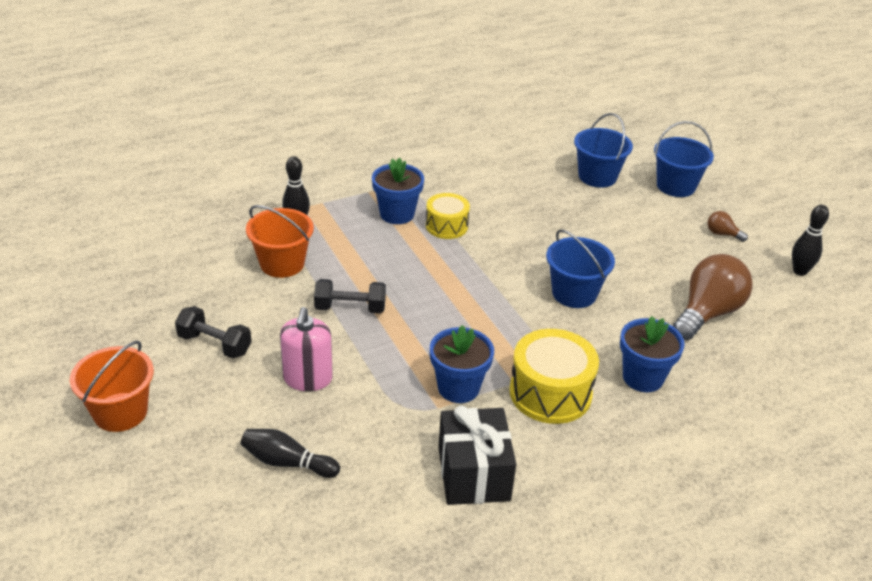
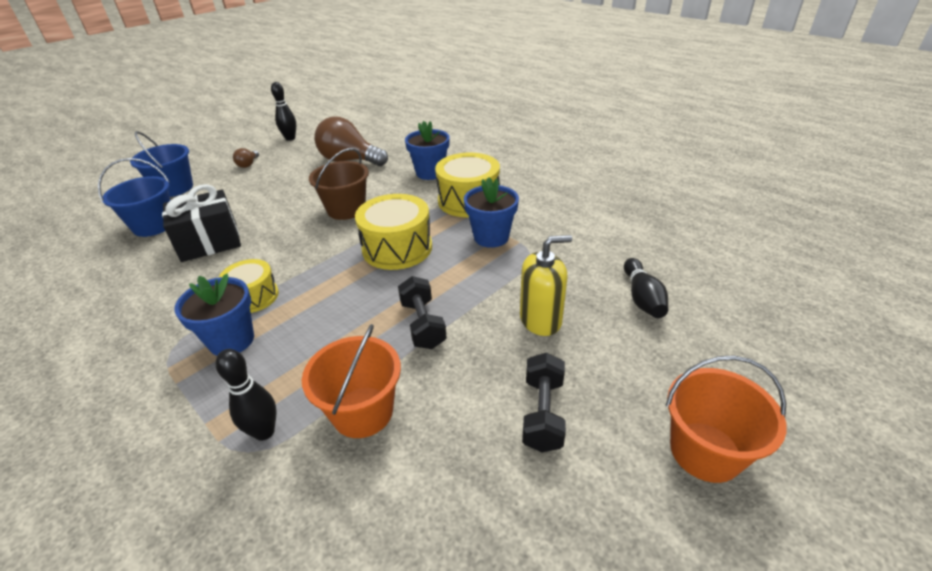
camera: 105 degrees left, 0 degrees up
(307, 378) = (540, 319): pink soap dispenser -> yellow soap dispenser
(474, 473) = (568, 214): black gift -> black gift (210, 242)
(475, 315) = (397, 248): none -> yellow drum
(574, 293) = (346, 209): blue bucket -> brown bucket

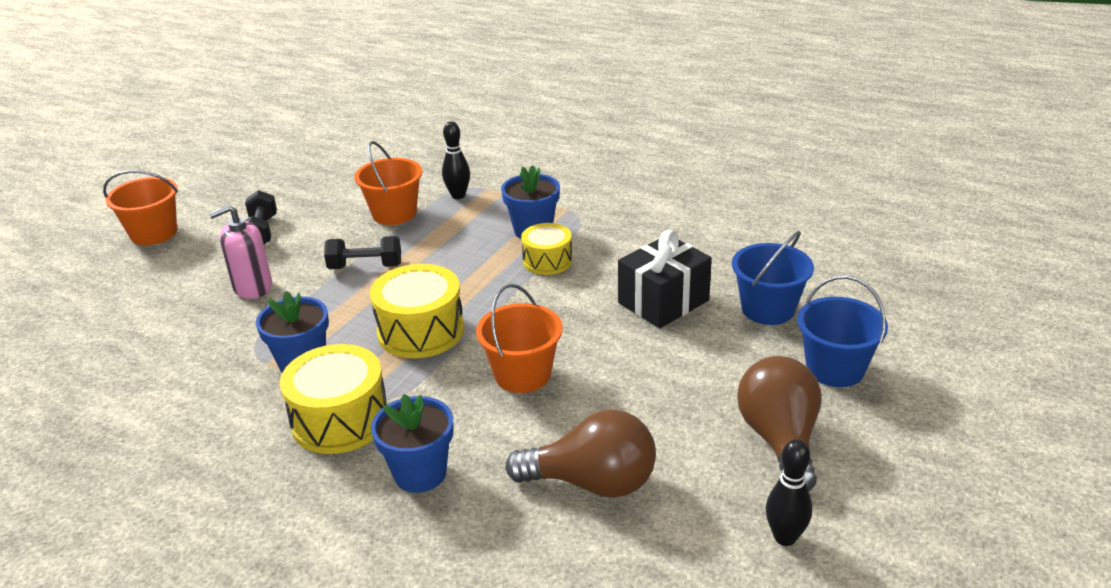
camera: 165 degrees right, 5 degrees down
(248, 164) = (780, 440): brown light bulb -> brown light bulb, size x2.27
(346, 209) = (522, 374): brown bucket -> orange bucket
(423, 324) = (365, 266): black dumbbell -> black dumbbell turned 60 degrees counterclockwise
(540, 319) = (252, 287): yellow soap dispenser -> pink soap dispenser
(642, 298) = (142, 321): black bowling pin -> none

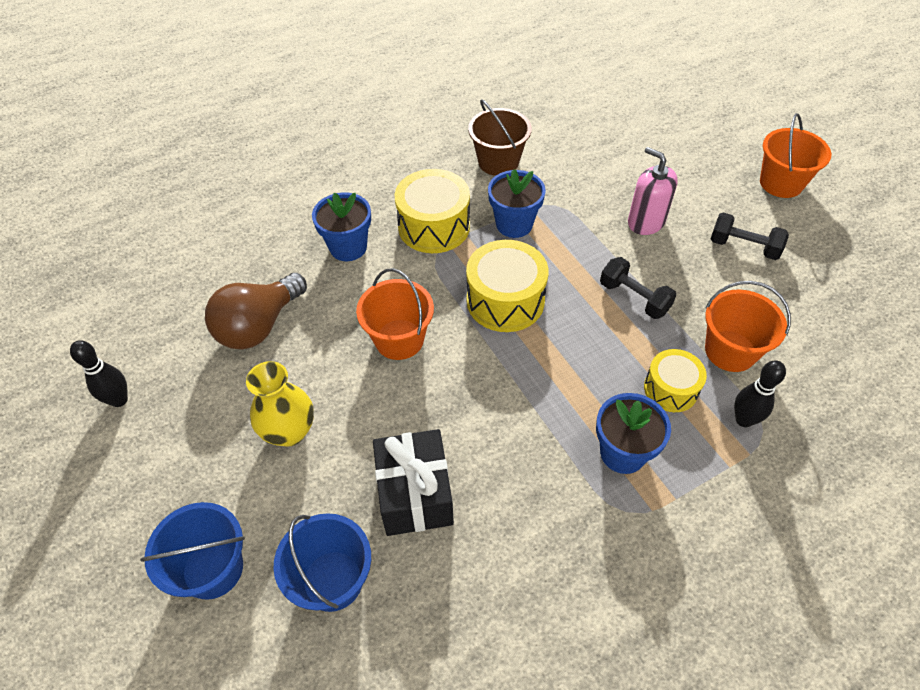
camera: 120 degrees right, 20 degrees up
(188, 416) = (498, 162): none -> brown bucket
(252, 287) = (646, 222): pink soap dispenser -> pink soap dispenser turned 45 degrees counterclockwise
(365, 266) = (634, 298): black dumbbell -> black dumbbell turned 75 degrees counterclockwise
(547, 261) = (553, 436): yellow drum -> yellow drum (670, 389)
(684, 392) = (289, 431): none -> yellow vase
(780, 440) = (187, 460): brown light bulb -> none

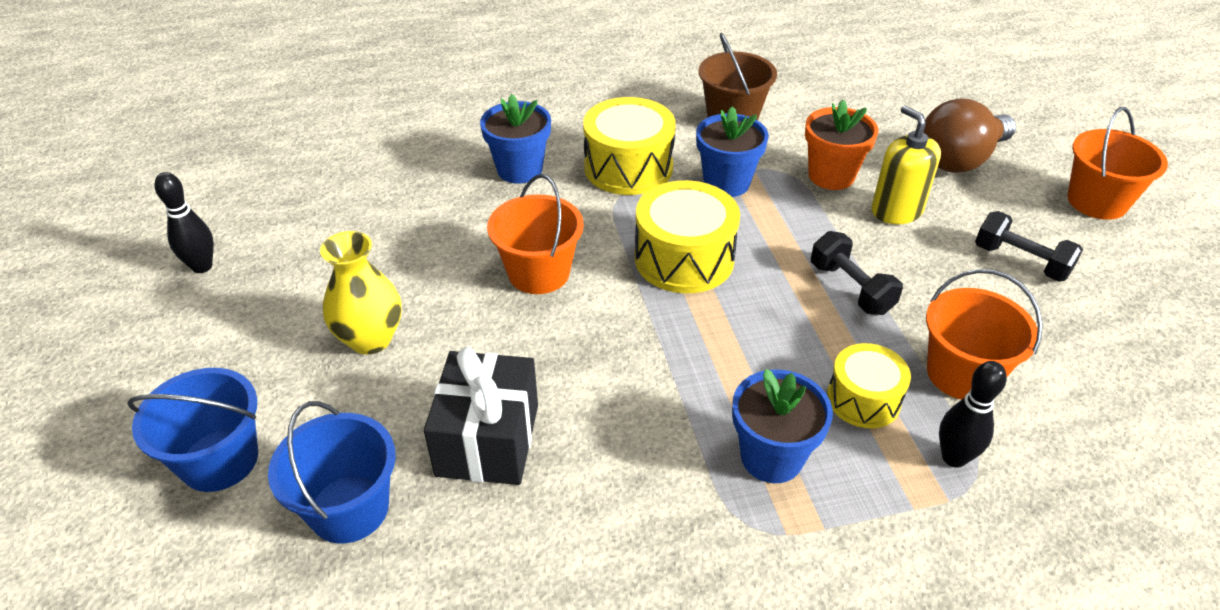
camera: 15 degrees right, 10 degrees down
(259, 326) = (385, 226): brown light bulb -> brown light bulb (959, 160)
(589, 201) = (831, 176): none -> orange flower pot
(646, 222) = (896, 210): pink soap dispenser -> yellow soap dispenser

